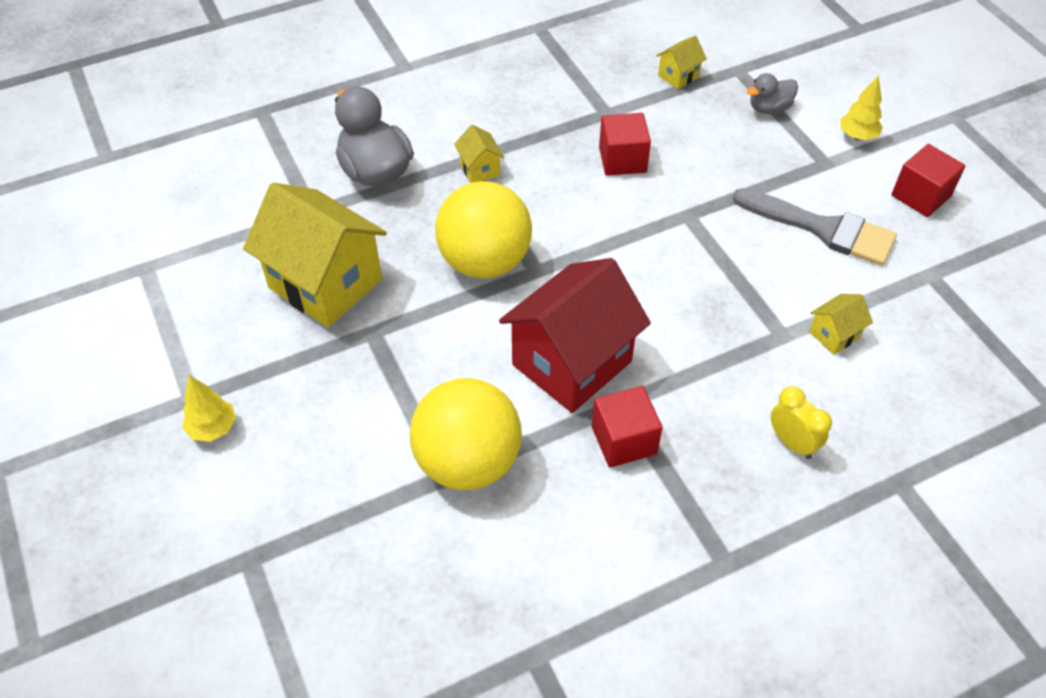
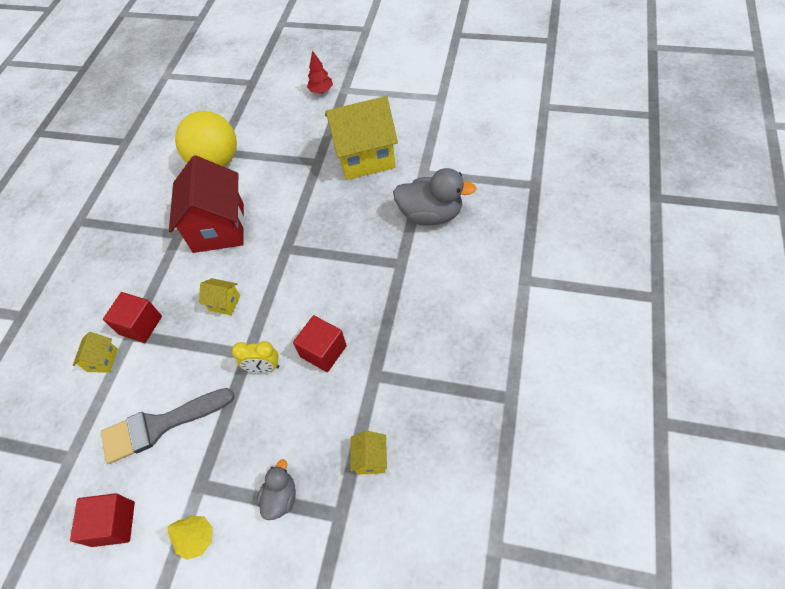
camera: 135 degrees right, 5 degrees up
(213, 428) = (321, 91): yellow tree -> red tree
(479, 169) = (386, 266): yellow house -> yellow house (224, 303)
(485, 262) = (314, 228): yellow ball -> none
(624, 440) = (162, 222): red cube -> red cube (140, 325)
(792, 443) = (85, 287): yellow clock -> yellow clock (263, 367)

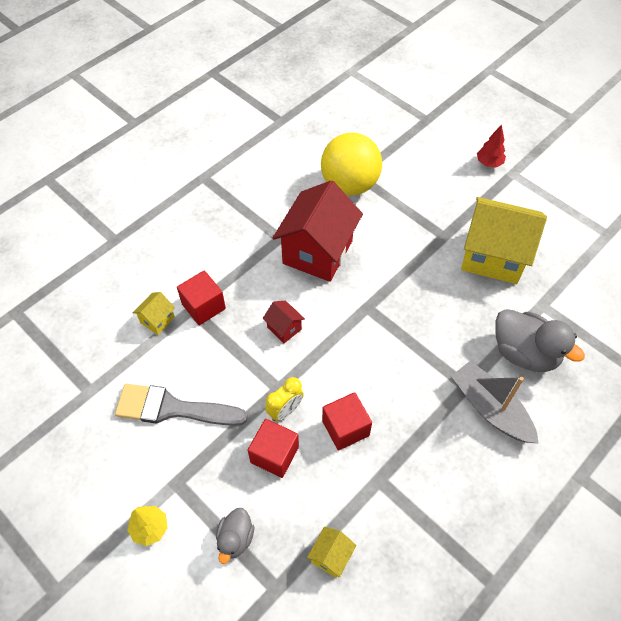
camera: 25 degrees right, 0 degrees up
(113, 524) = (93, 470): red cube -> red cube (274, 454)
(224, 303) = (284, 328): yellow house -> red house
(263, 367) = (285, 410): yellow clock -> yellow clock turned 75 degrees counterclockwise
(281, 497) = (235, 538): grey duck -> grey duck turned 150 degrees clockwise
(429, 269) = (490, 408): none -> grey boat

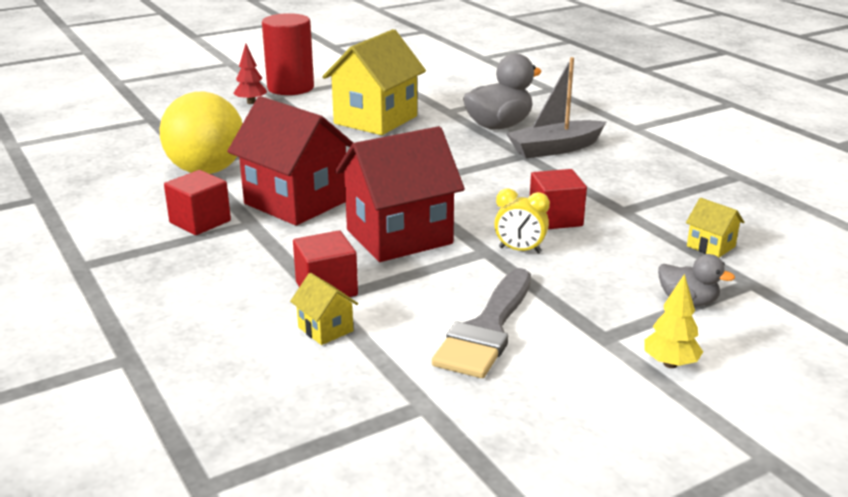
camera: 75 degrees left, 30 degrees down
(274, 454) = (579, 264): red cube -> red cube (200, 222)
(284, 328) = (399, 237): red house -> red house, size x2.34
(285, 410) = (520, 250): yellow clock -> yellow clock turned 135 degrees clockwise
(536, 177) = (290, 88): none -> red cylinder

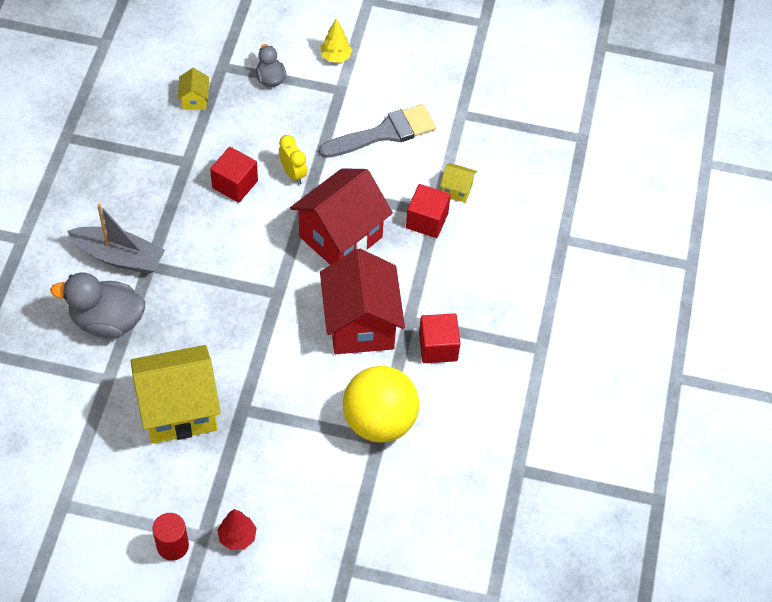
camera: 140 degrees left, 30 degrees up
(290, 88) = (172, 546): red cylinder -> red cylinder, size x0.57
(325, 329) = (457, 190): yellow house -> yellow house turned 75 degrees counterclockwise
(399, 237) = (340, 237): red house -> red house turned 60 degrees counterclockwise

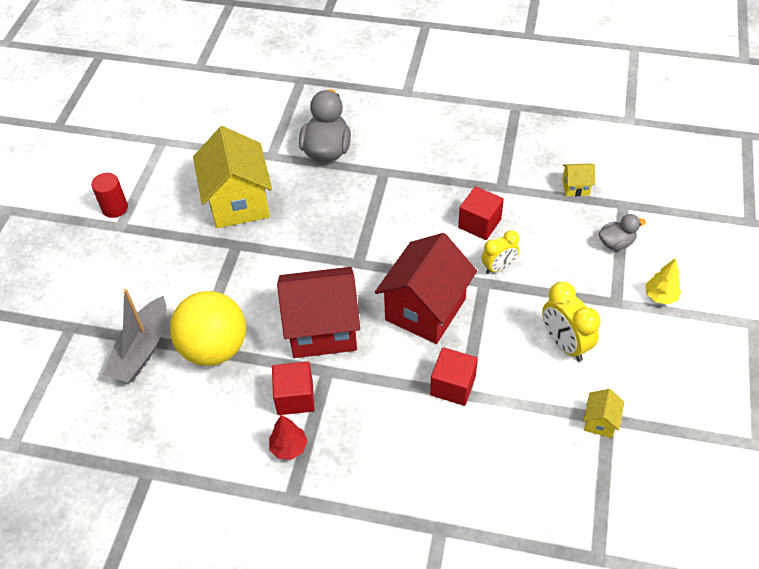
camera: 95 degrees right, 5 degrees down
(119, 257) = (392, 152): grey boat -> grey boat (142, 349)
(237, 537) = (114, 249): red tree -> red tree (289, 448)
(340, 237) = (425, 309): red house -> red house turned 75 degrees clockwise
(384, 133) = (564, 343): grey brush -> yellow clock
(457, 190) = (497, 415): yellow house -> yellow house (600, 422)

